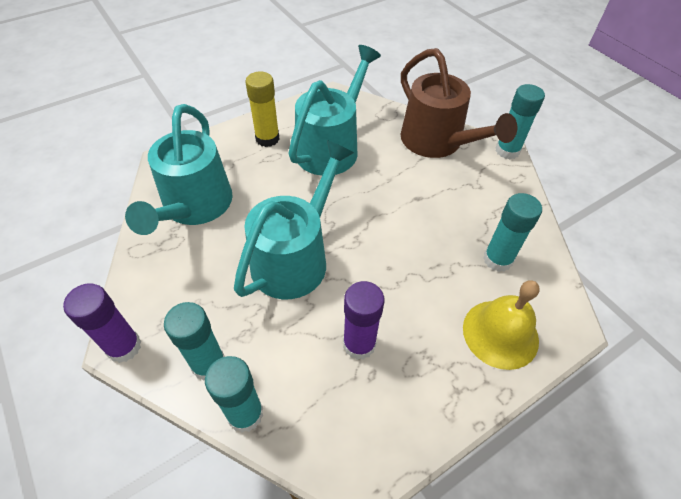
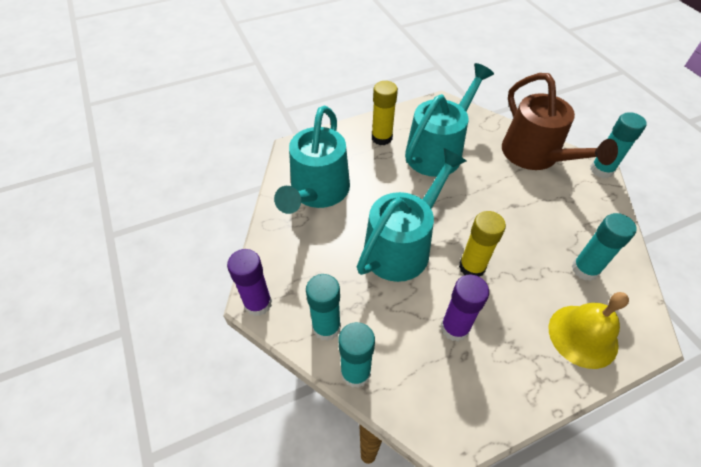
camera: 10 degrees right, 0 degrees up
(375, 272) = (472, 267): none -> yellow glue stick

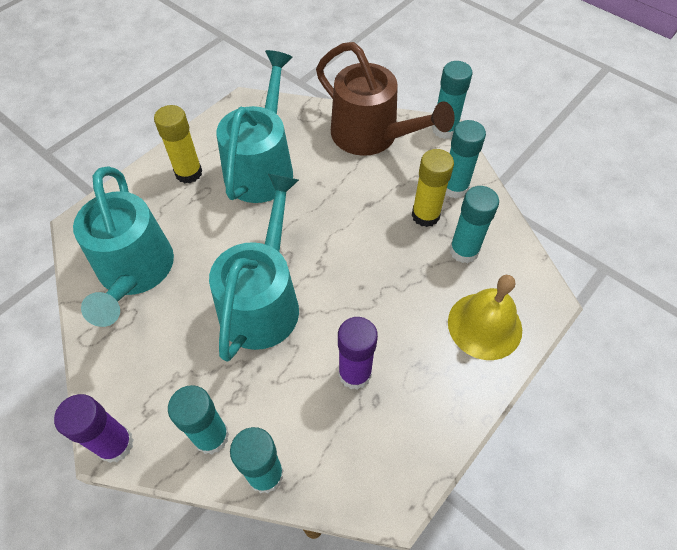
camera: 25 degrees left, 5 degrees up
(472, 267) = (348, 295): yellow glue stick -> yellow glue stick (425, 215)
(594, 217) = (454, 187): none -> turquoise glue stick

